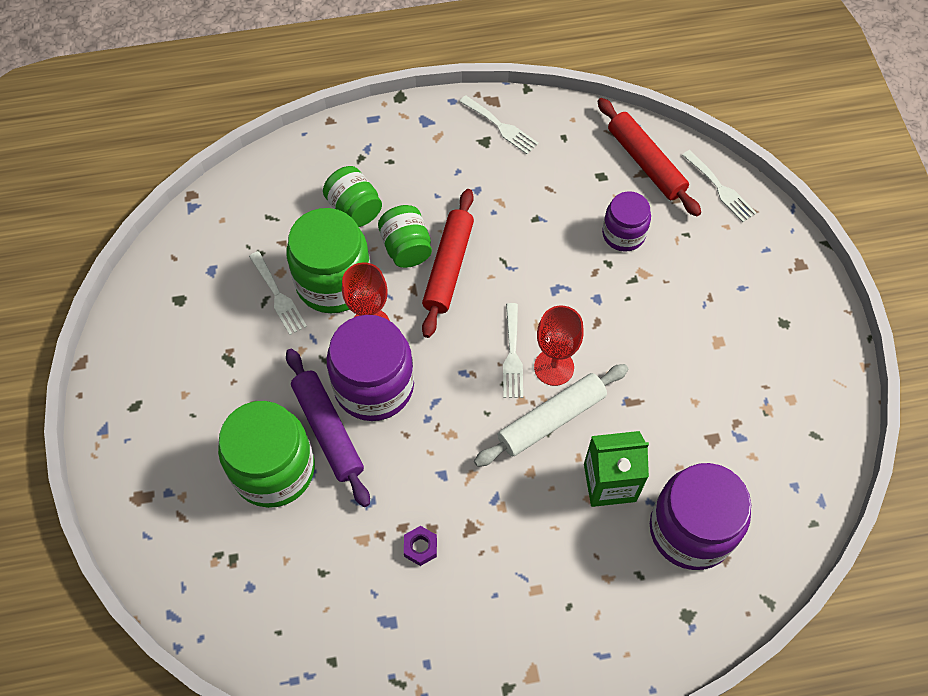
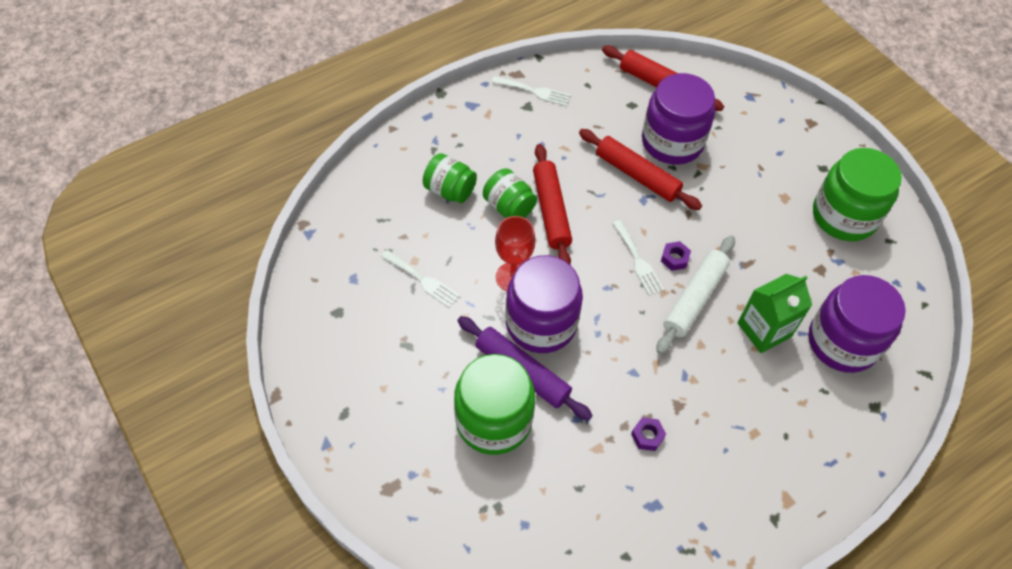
camera: 25 degrees left, 5 degrees down
(334, 282) = (463, 253): green jar -> green jar (844, 216)
(554, 367) = (674, 258): red goblet -> purple nut
(563, 259) = (637, 175): none -> red rolling pin
(623, 234) = (672, 142): purple jar -> purple jar, size x1.71
(720, 189) = (724, 87): white fork -> none

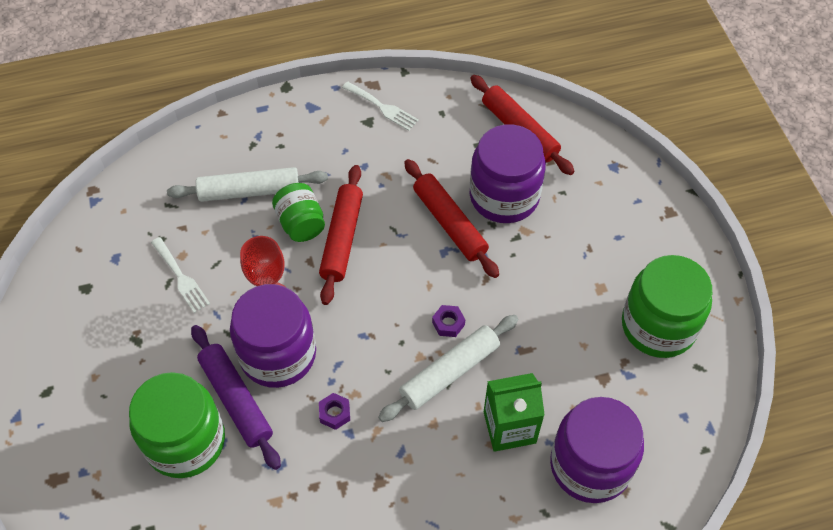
camera: 20 degrees right, 0 degrees up
(450, 190) = (249, 191): green jar -> white rolling pin
(638, 261) = (408, 316): white fork -> none
(647, 436) = (332, 504): purple nut -> purple nut (335, 413)

